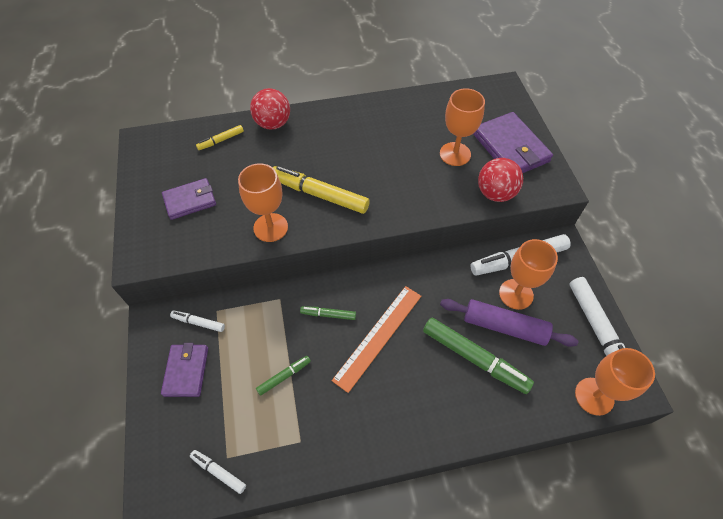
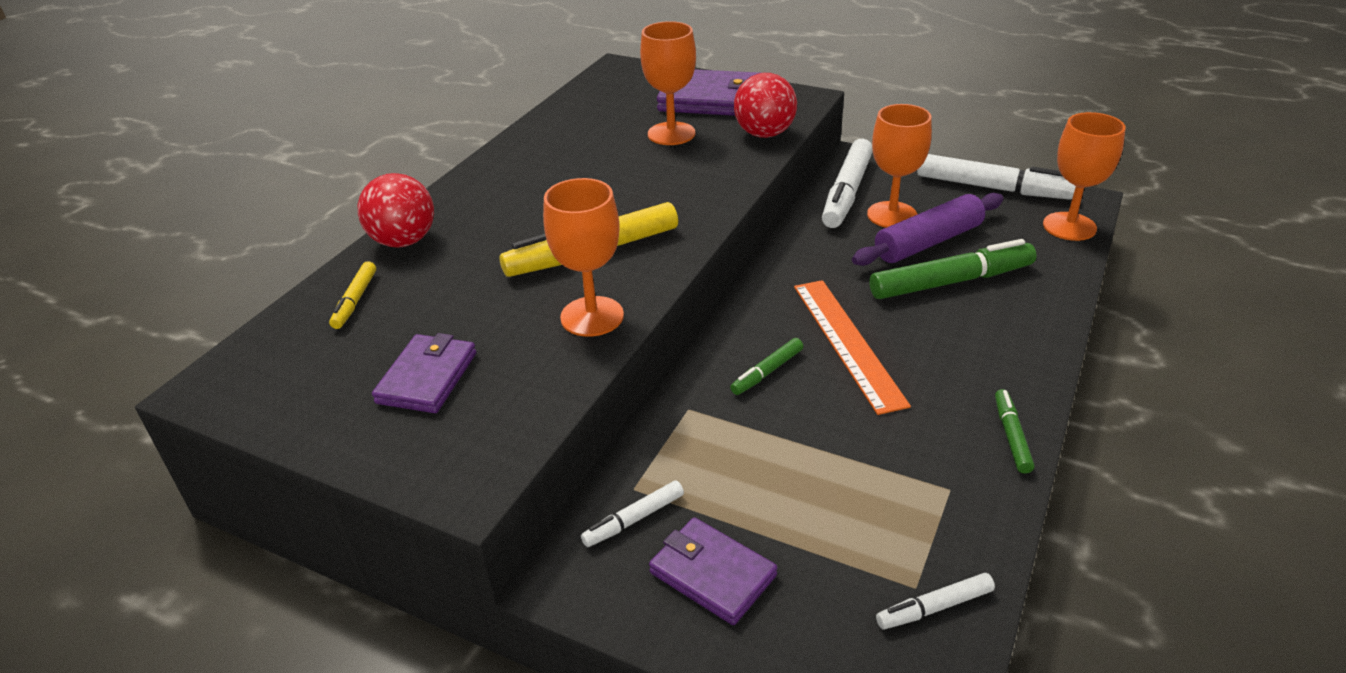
camera: 50 degrees left, 20 degrees down
(284, 376) = (827, 460): green marker -> green marker (1011, 436)

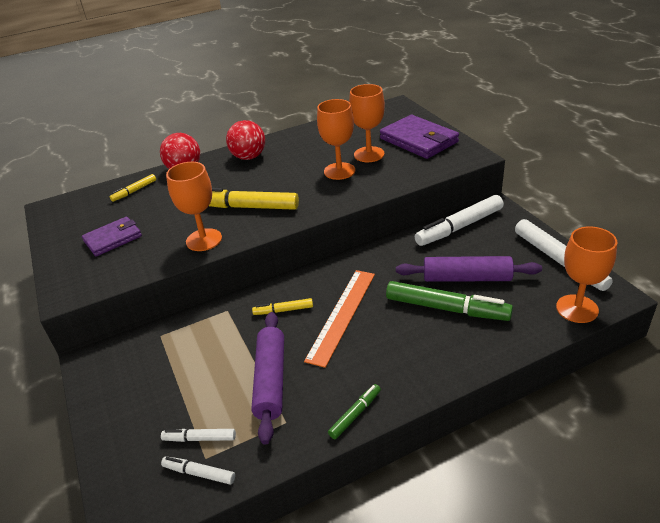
camera: 40 degrees right, 0 degrees up
(634, 519) = (142, 350): white marker -> white marker (200, 438)
(712, 574) = (138, 393): purple wallet -> none
(764, 134) = (417, 171): red ball -> red ball (249, 157)
(767, 372) = (283, 310): green marker -> yellow marker
(867, 456) = (270, 380): none -> purple rolling pin
(892, 215) = (467, 252): orange goblet -> orange goblet (339, 171)

